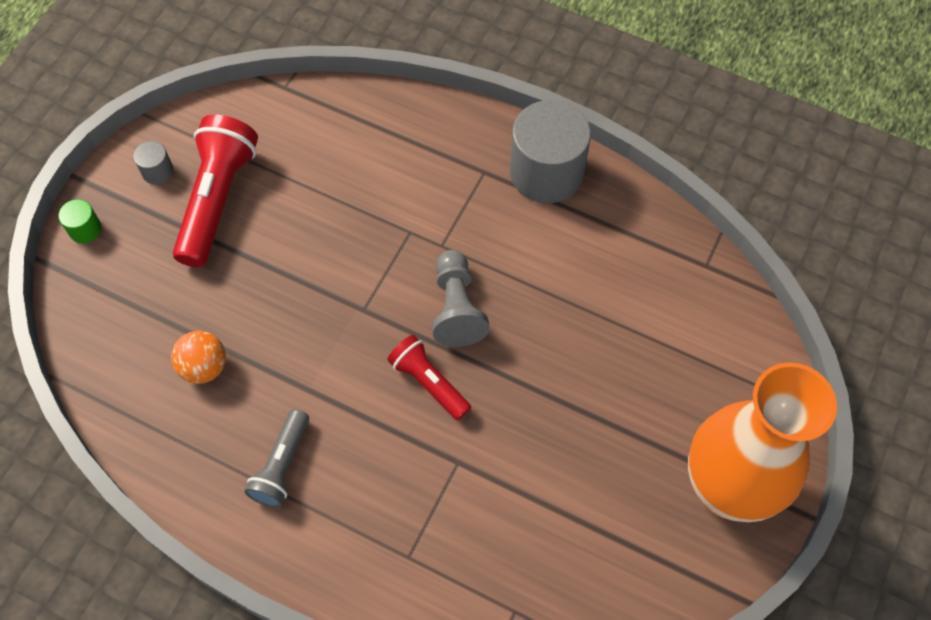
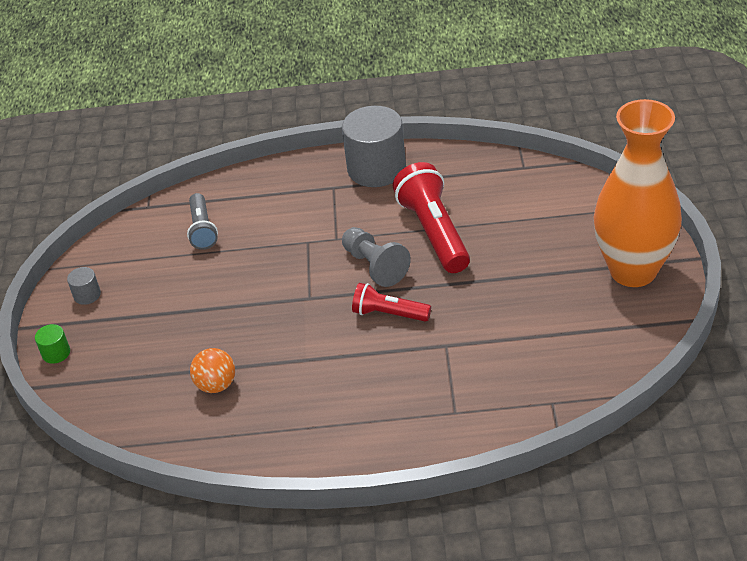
camera: 25 degrees left, 20 degrees down
(217, 199) = (148, 289): red flashlight -> red flashlight (434, 232)
(282, 466) = (321, 409): grey flashlight -> grey flashlight (202, 230)

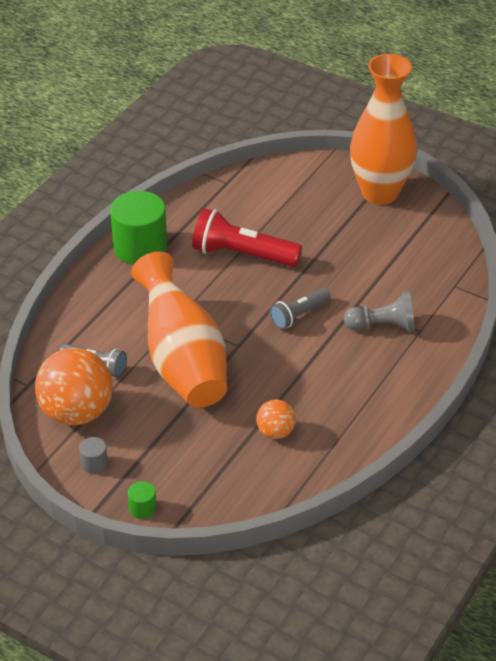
camera: 60 degrees left, 0 degrees up
(138, 251) = (76, 412): none -> orange ball
(256, 274) = (182, 361): none -> orange vase
(375, 266) = (243, 298): grey pawn -> grey pawn (383, 326)
(376, 168) = (140, 247): grey cylinder -> green cylinder
(389, 314) = (299, 315): red flashlight -> grey flashlight

